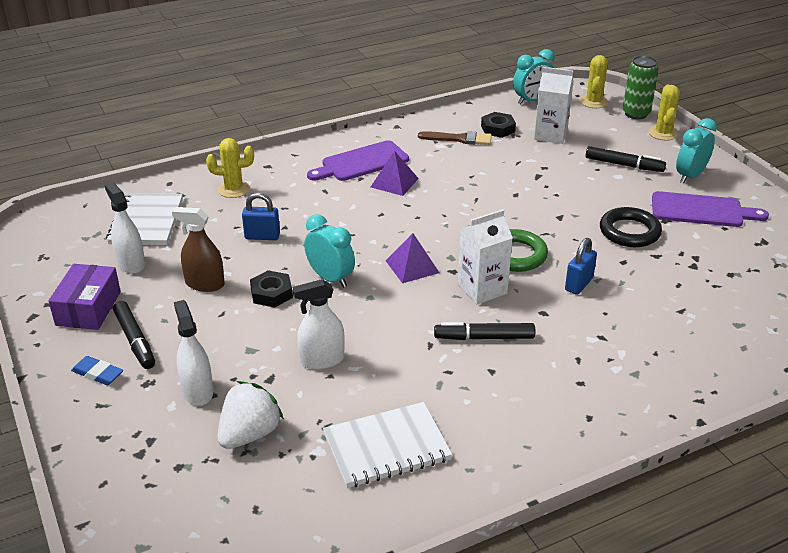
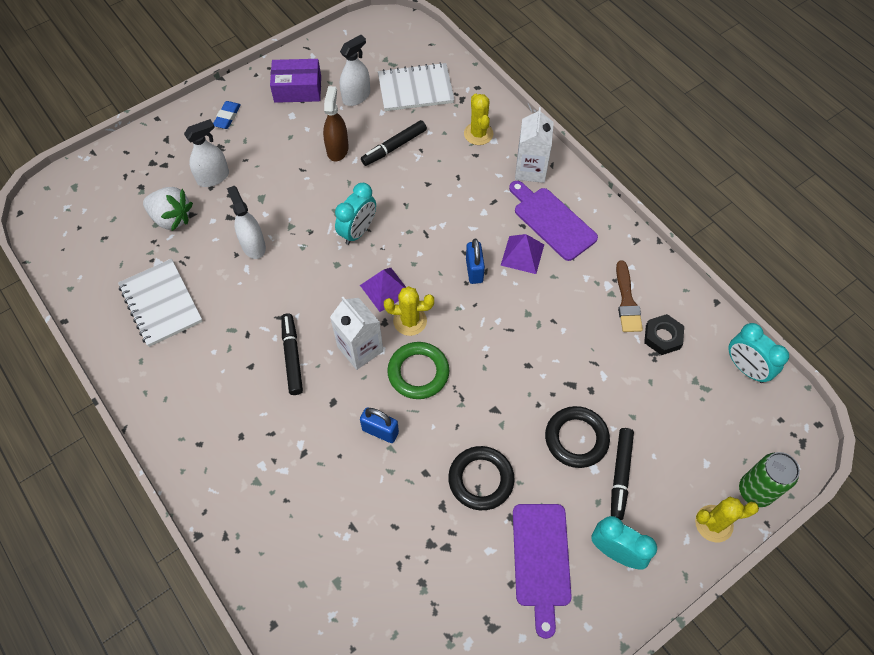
camera: 80 degrees right, 25 degrees up
(135, 340) = (264, 126): black marker -> black marker (394, 147)
(262, 236) = (410, 171): blue padlock -> blue padlock (474, 270)
(271, 293) = (331, 195): black nut -> none
(550, 135) = (667, 393): white carton -> white carton (530, 169)
(590, 180) = (576, 439): none -> black ring
(593, 102) = (769, 439): yellow cactus -> yellow cactus (410, 321)

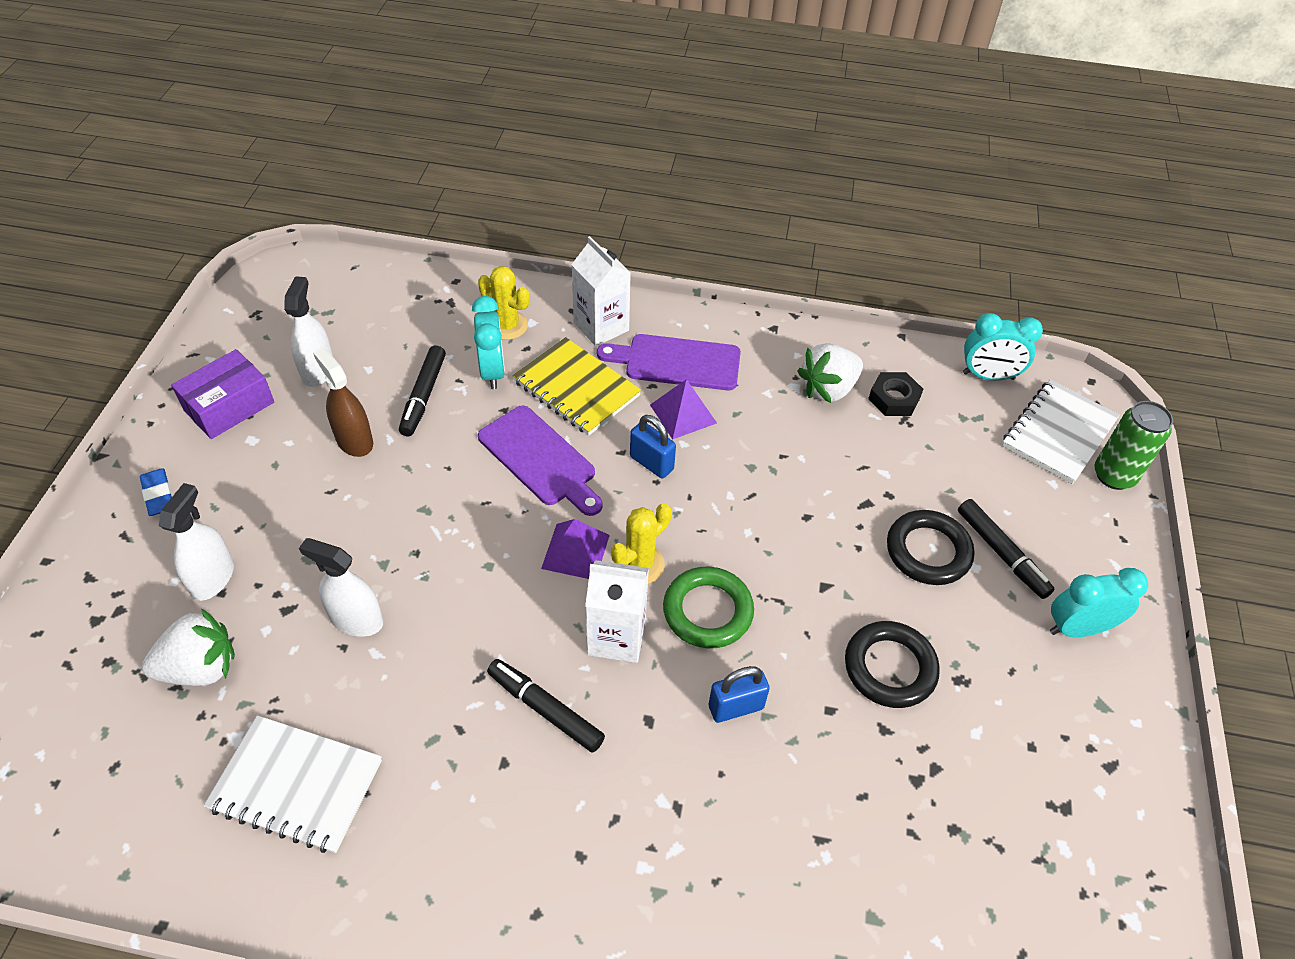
camera: 45 degrees left, 10 degrees down
(358, 231) = (476, 512): turquoise clock -> turquoise clock (492, 371)
(415, 89) = (385, 322): white notebook -> white notebook (1058, 433)
(478, 198) = (576, 388): none -> yellow notebook
(541, 560) = (1030, 696): purple cutting board -> purple cutting board (540, 459)
(627, 301) = (828, 389): brown brush -> white strawberry
(714, 523) = (1118, 531): yellow cactus -> none

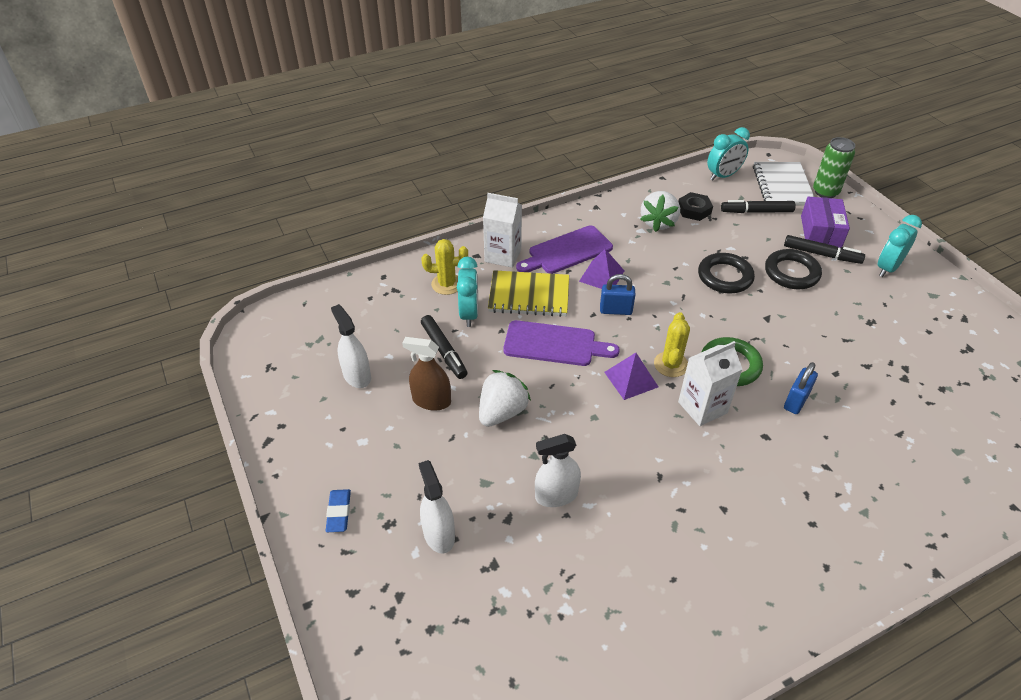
camera: 35 degrees left, 5 degrees down
(158, 495) = (339, 512): blue eraser -> blue eraser turned 60 degrees clockwise
(200, 668) = (496, 588): white strawberry -> white strawberry (502, 412)
(229, 406) = (321, 431): purple box -> purple box (821, 231)
(296, 785) = (632, 605): white notebook -> none
(492, 371) = (469, 314): turquoise clock -> turquoise clock turned 45 degrees clockwise
(545, 709) = (712, 467): black marker -> black marker (756, 211)
(889, 668) = (837, 336): black ring -> black ring (725, 277)

